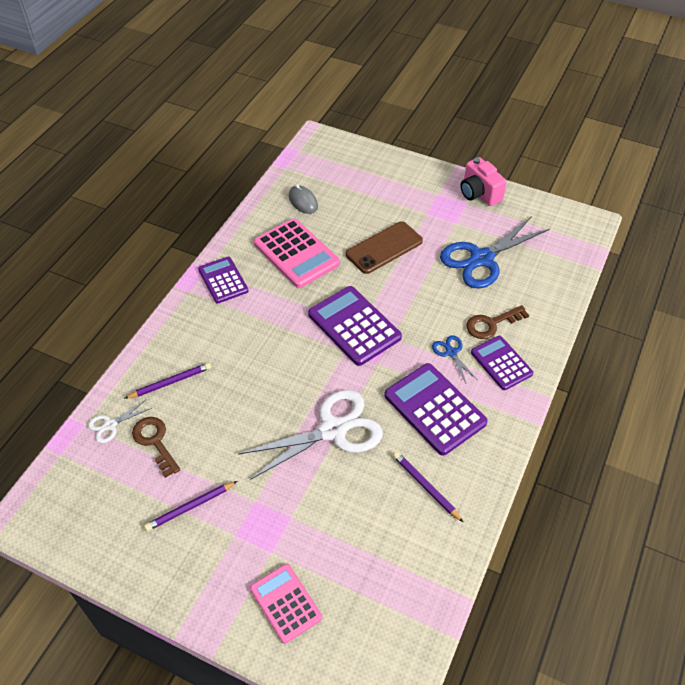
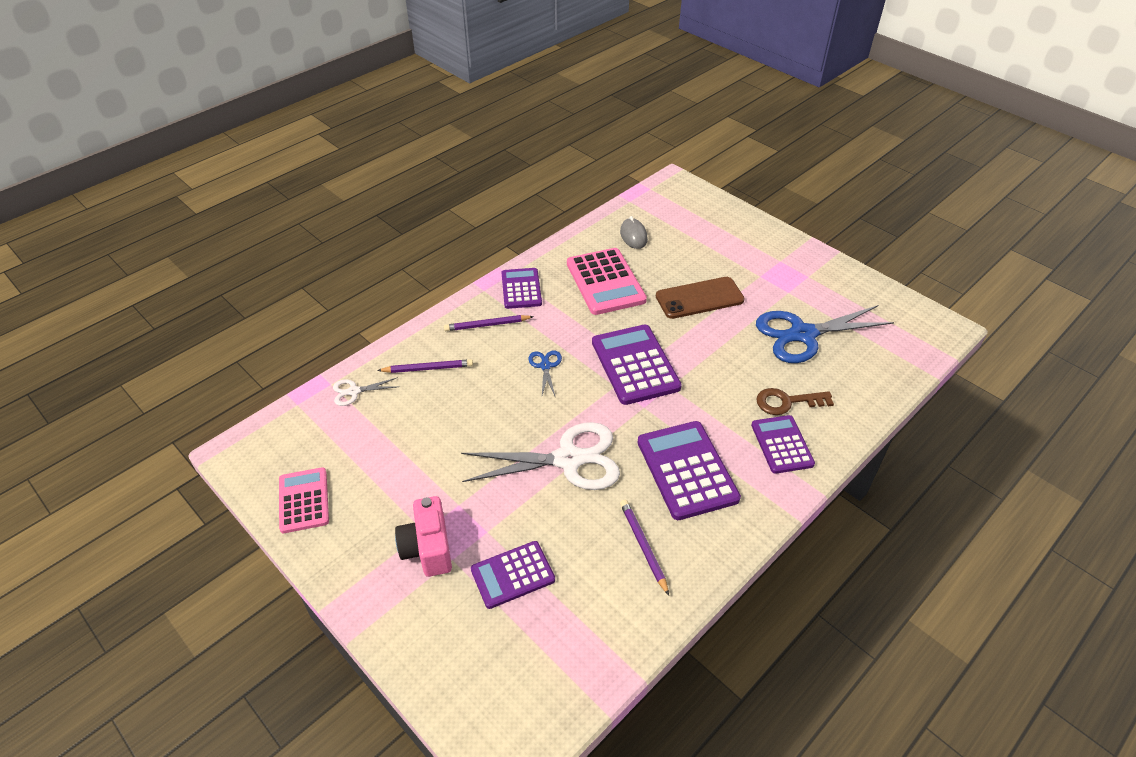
camera: 20 degrees right, 5 degrees down
(155, 442) = (388, 419): brown key -> none
(190, 507) = (392, 490): purple pencil -> purple pencil (487, 325)
(285, 603) = (443, 615): pink calculator -> pink calculator (303, 500)
(329, 548) = (513, 575): none -> purple calculator
(451, 352) = (729, 418): blue scissors -> blue scissors (545, 366)
(479, 194) = (826, 270): pink camera -> pink camera (428, 548)

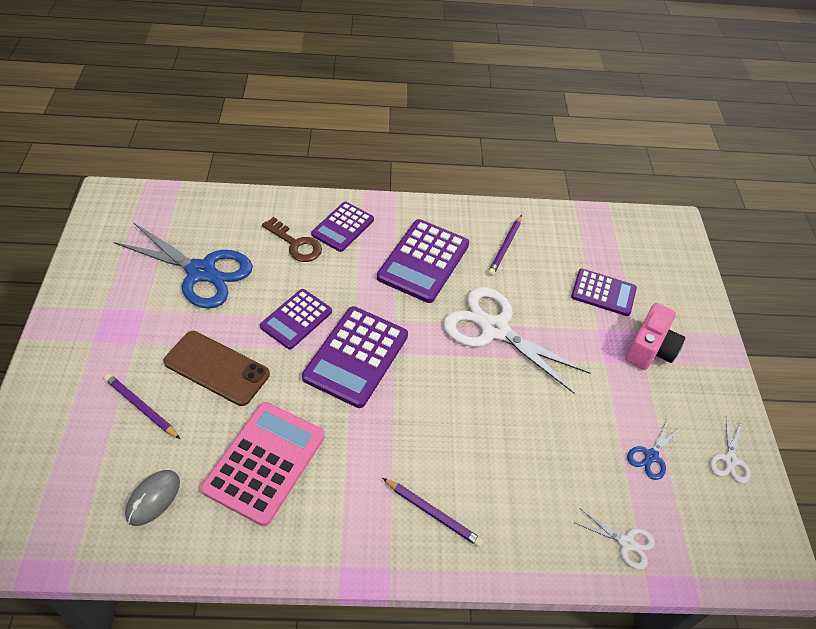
camera: 140 degrees left, 5 degrees up
(303, 500) = (730, 460): pink calculator -> white scissors
(428, 368) = (535, 509): purple pencil -> purple pencil (141, 407)
(521, 289) = (351, 532): purple calculator -> purple calculator (296, 319)
(545, 366) = (428, 418): blue scissors -> blue scissors (651, 456)

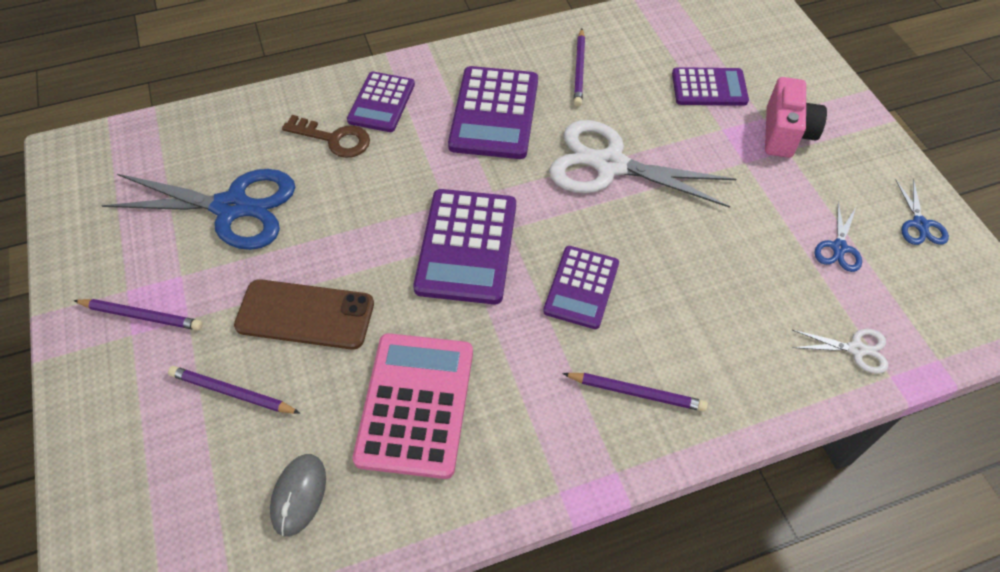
camera: 15 degrees left, 5 degrees up
(105, 330) = (142, 316): none -> purple pencil
(296, 319) = (376, 226): purple calculator -> purple calculator (581, 287)
(730, 460) = (920, 224): white scissors -> blue scissors

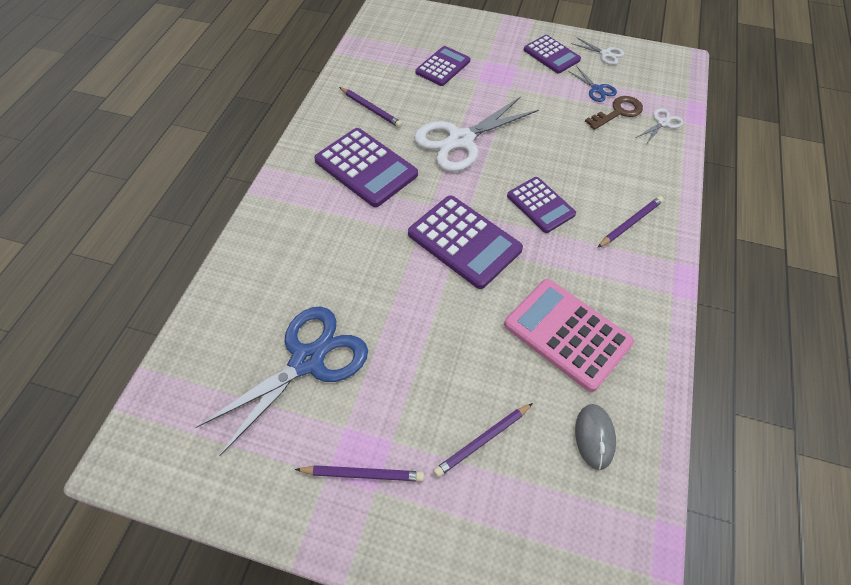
camera: 55 degrees left, 0 degrees up
(142, 316) = (363, 474): purple pencil -> purple pencil turned 45 degrees clockwise
(299, 495) = (594, 437): grey mouse -> grey mouse turned 45 degrees clockwise
(305, 314) = (448, 361): brown phone -> none
(334, 139) = (302, 264): brown key -> brown key (618, 112)
(381, 102) = (294, 219): purple calculator -> purple calculator (551, 55)
(785, 134) = (505, 60): pink camera -> none
(920, 224) = (605, 54): blue scissors -> white scissors

